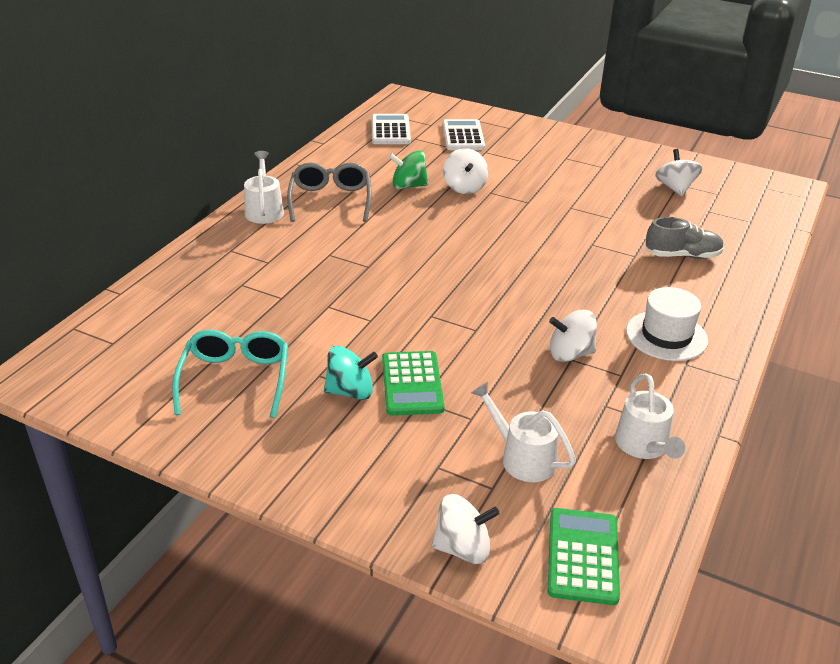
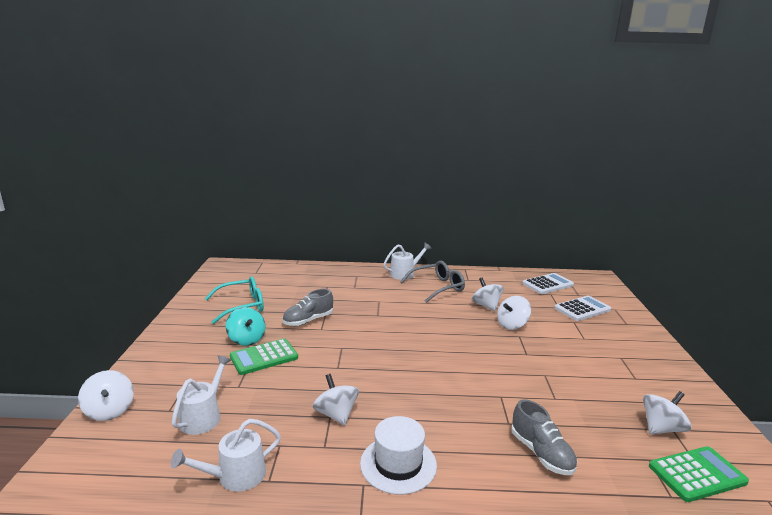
camera: 65 degrees right, 15 degrees down
(337, 325) = (308, 320): none -> grey shoe
(408, 186) = (486, 306): green spinning top -> white spinning top
(582, 556) = (102, 465): green calculator -> green calculator (697, 474)

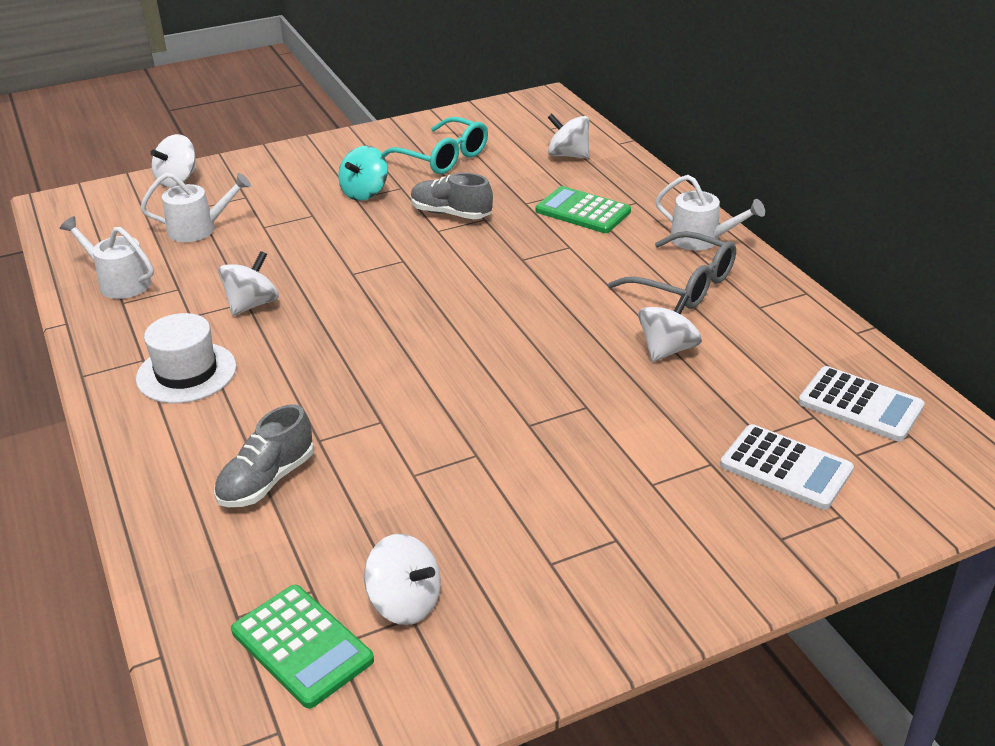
camera: 65 degrees right, 15 degrees up
(264, 357) = (334, 218): green calculator -> green calculator (583, 211)
(512, 325) = (621, 391): white spinning top -> white spinning top (568, 155)

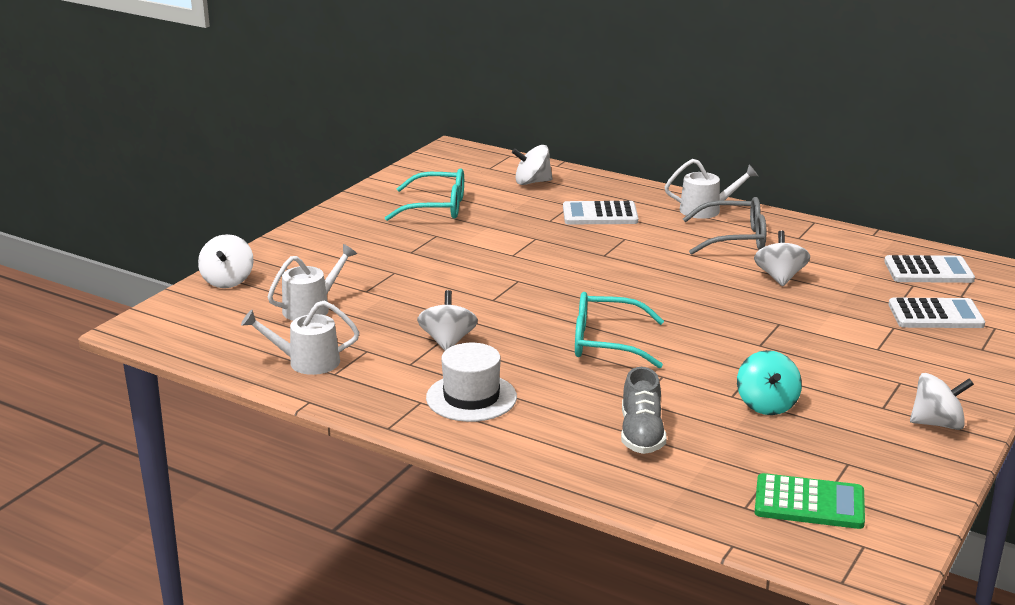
camera: 35 degrees left, 10 degrees down
(365, 193) = (412, 246): turquoise spinning top -> turquoise spinning top (766, 404)
(383, 360) = (606, 343): none -> turquoise glasses
(405, 603) = (833, 458): white spinning top -> white spinning top (937, 423)
(451, 214) = (505, 242): grey shoe -> none
(583, 211) = (600, 215): green calculator -> white calculator

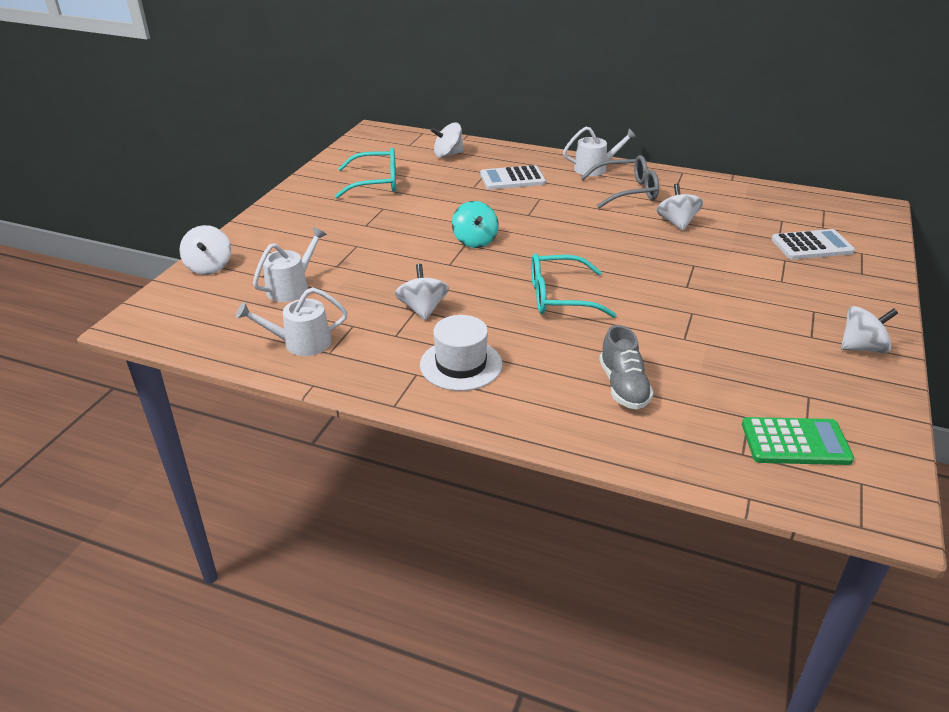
camera: 10 degrees left, 10 degrees up
(766, 404) = (716, 344): turquoise spinning top -> turquoise spinning top (475, 241)
(928, 271) = (788, 207): white calculator -> none

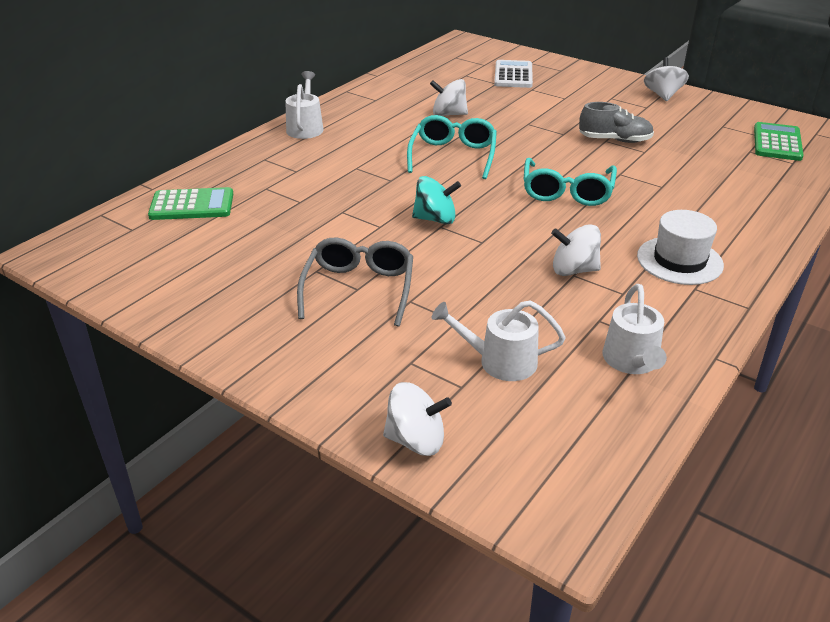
camera: 75 degrees left, 0 degrees up
(291, 287) = (500, 361): white watering can -> white watering can turned 45 degrees counterclockwise
(376, 183) = (235, 268): turquoise glasses -> turquoise glasses (453, 155)
(448, 154) = (192, 205): white spinning top -> green calculator
(512, 179) = (296, 175): white calculator -> none
(623, 386) = (713, 189): grey shoe -> grey shoe (614, 140)
(627, 191) = (370, 122): grey glasses -> grey glasses (359, 289)

